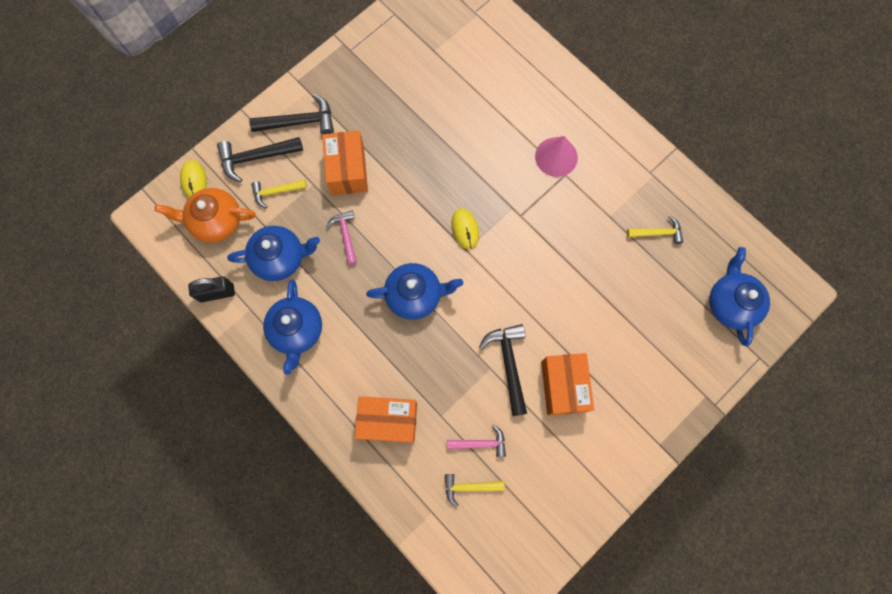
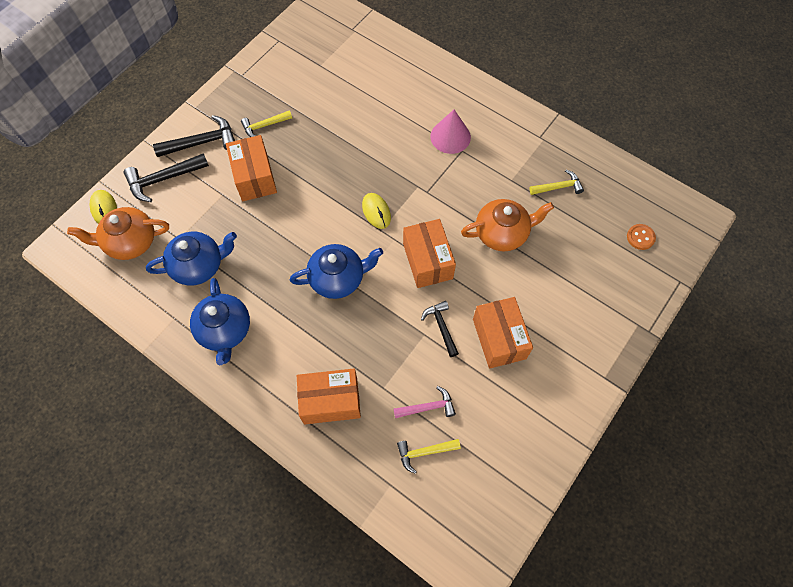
camera: 10 degrees left, 10 degrees down
(217, 293) = (138, 308): black padlock -> none
(276, 192) = (187, 206): yellow hammer -> yellow hammer (264, 126)
(346, 235) = (261, 235): pink hammer -> none
(507, 292) = (427, 261): none -> orange box
(508, 364) = (441, 327): black hammer -> black hammer, size x0.64
(589, 274) = (502, 233): none -> orange teapot
(730, 303) = (640, 237): blue teapot -> orange button

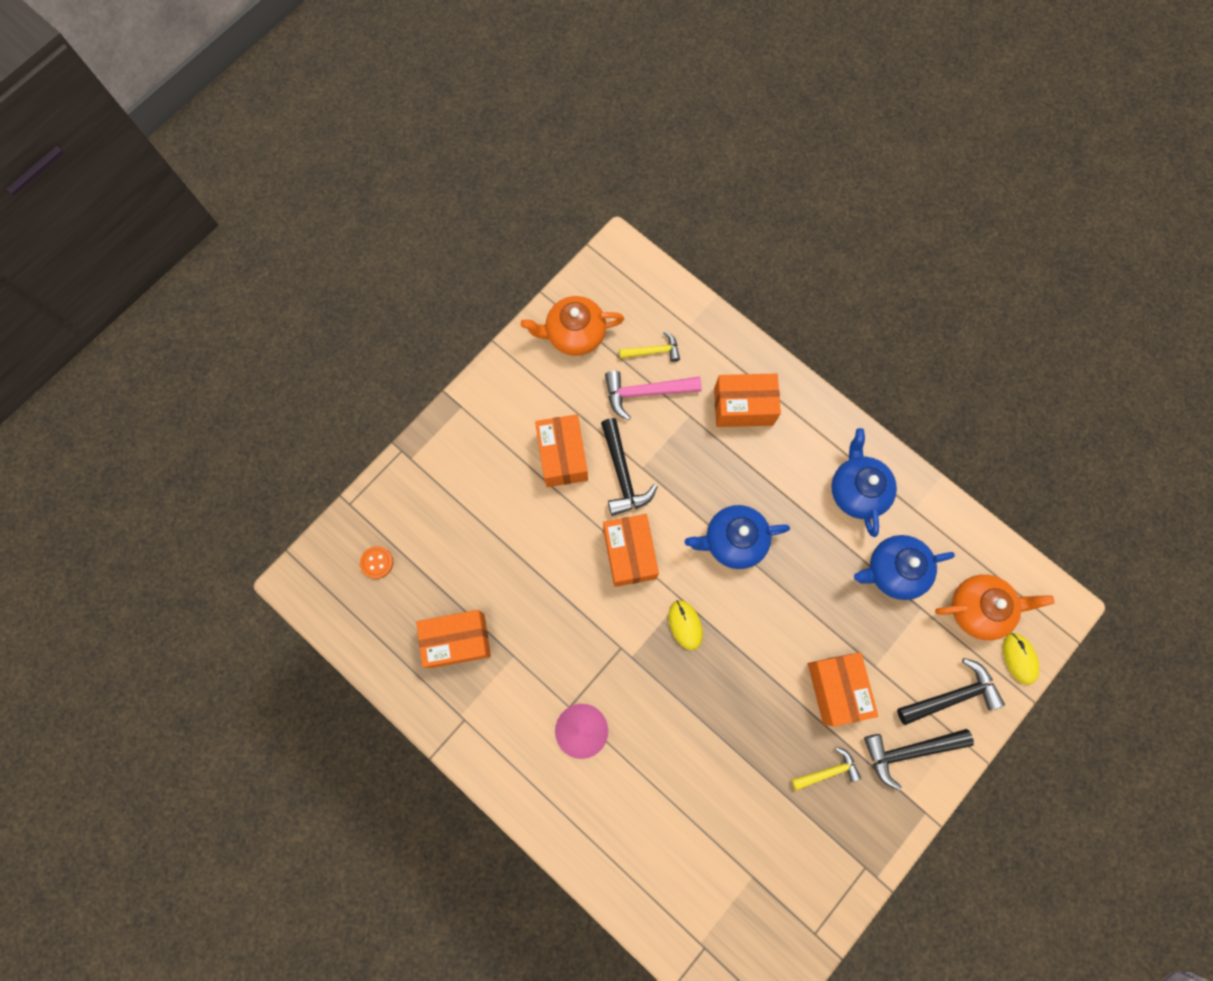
camera: 175 degrees left, 10 degrees up
(428, 407) = (646, 392): pink hammer -> pink hammer, size x1.56
(441, 327) = (622, 474): black hammer -> black hammer, size x1.56
(502, 233) = (537, 582): orange teapot -> orange teapot (574, 334)
(558, 187) = (457, 640): yellow hammer -> orange box

